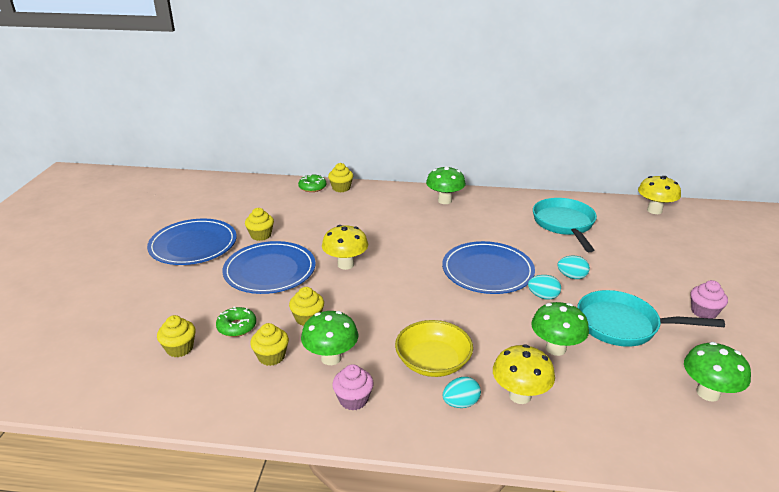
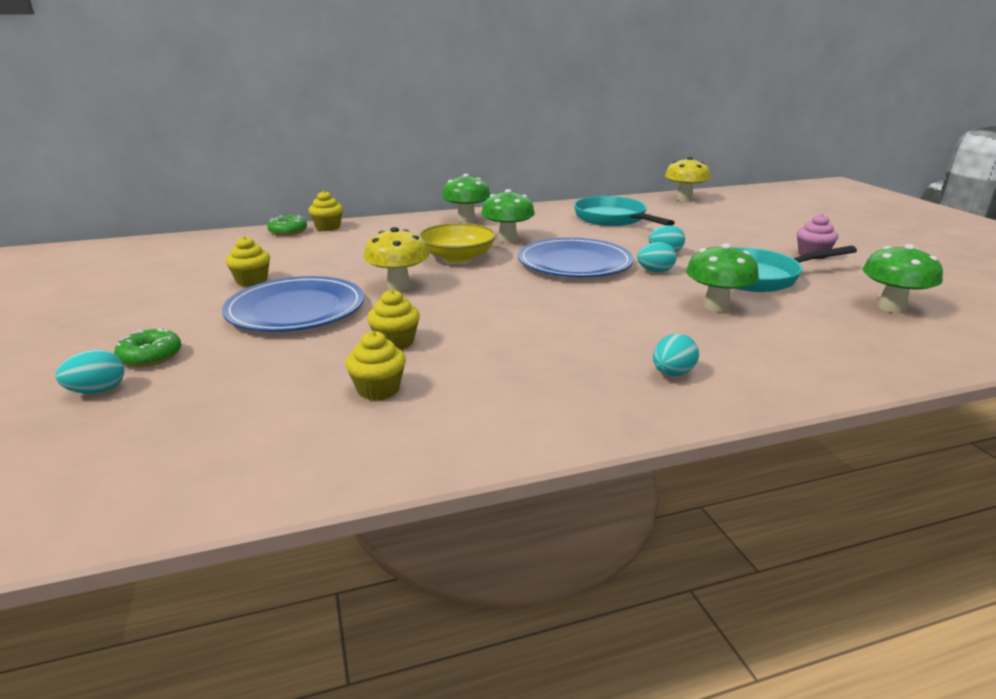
camera: 25 degrees left, 5 degrees down
(134, 311) = (98, 391): none -> turquoise egg
(179, 348) = (217, 414): yellow cupcake -> none
(193, 245) = (150, 306): blue plate -> none
(237, 327) = (295, 371): green donut -> green donut (150, 356)
(331, 358) = (466, 371): green mushroom -> green mushroom (507, 239)
(353, 399) = (538, 403): pink cupcake -> none
(433, 362) = (599, 346): yellow bowl -> yellow bowl (457, 257)
(520, 395) = (727, 351): yellow mushroom -> none

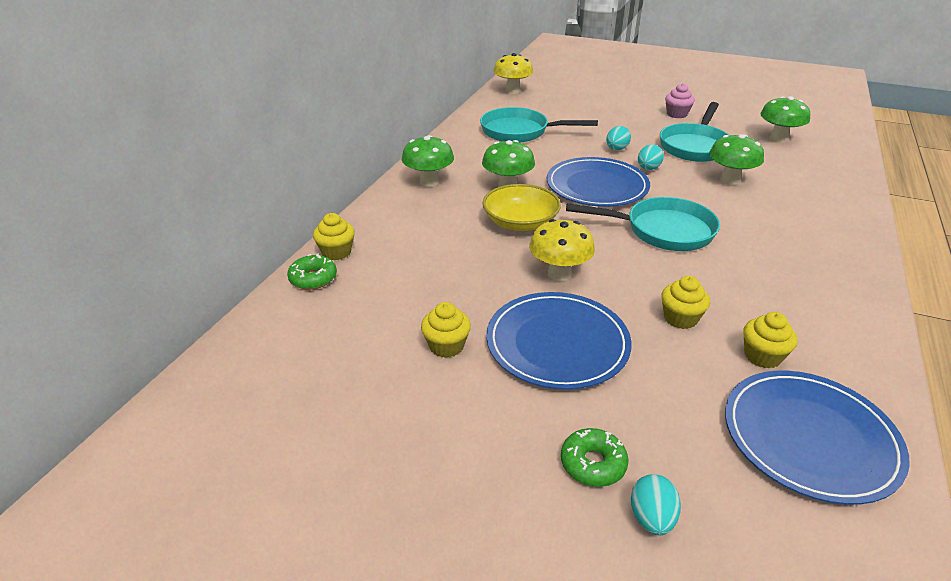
camera: 50 degrees left, 10 degrees up
(261, 437) = (809, 438): none -> blue plate
(542, 302) = (662, 231): none -> turquoise pan
(672, 373) = (816, 240): turquoise egg -> none

